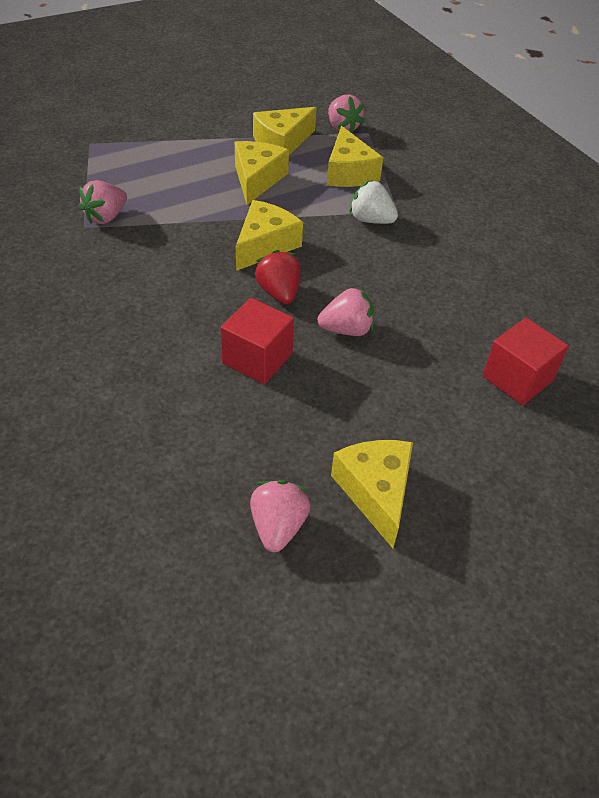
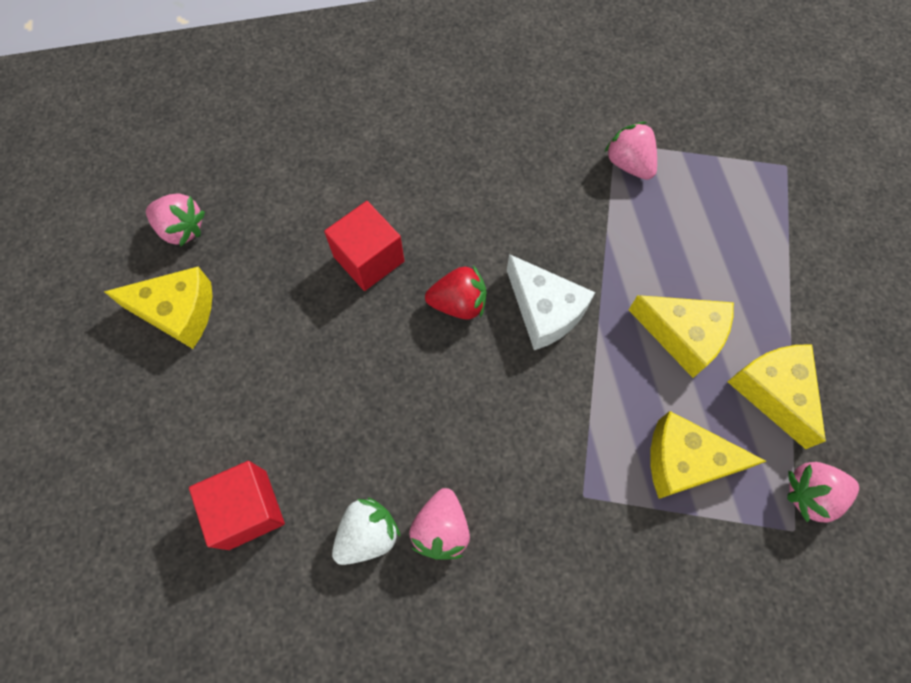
camera: 110 degrees right, 20 degrees up
(265, 245) = (544, 310): yellow cheese -> white cheese
(346, 330) = (381, 354): pink strawberry -> pink strawberry (441, 529)
(371, 220) = (569, 452): white strawberry -> white strawberry (367, 534)

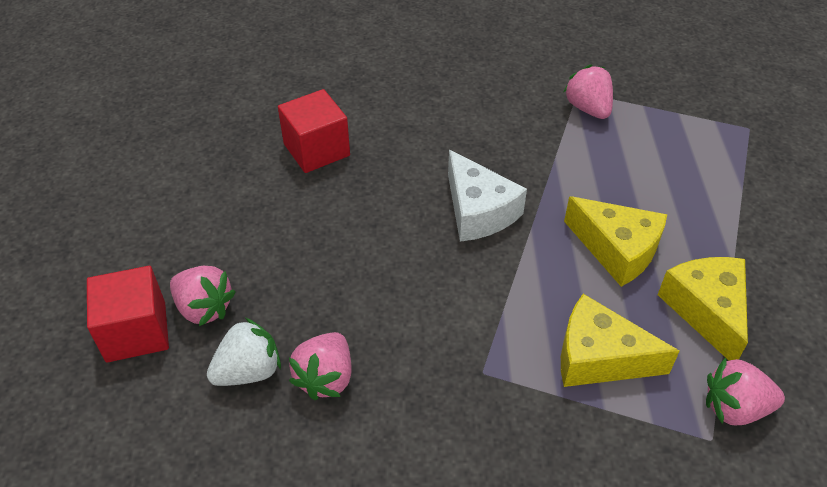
camera: 10 degrees right, 20 degrees down
(178, 312) = (125, 167): yellow cheese -> none
(182, 229) = (151, 107): pink strawberry -> pink strawberry (204, 308)
(458, 303) = (394, 194): red strawberry -> none

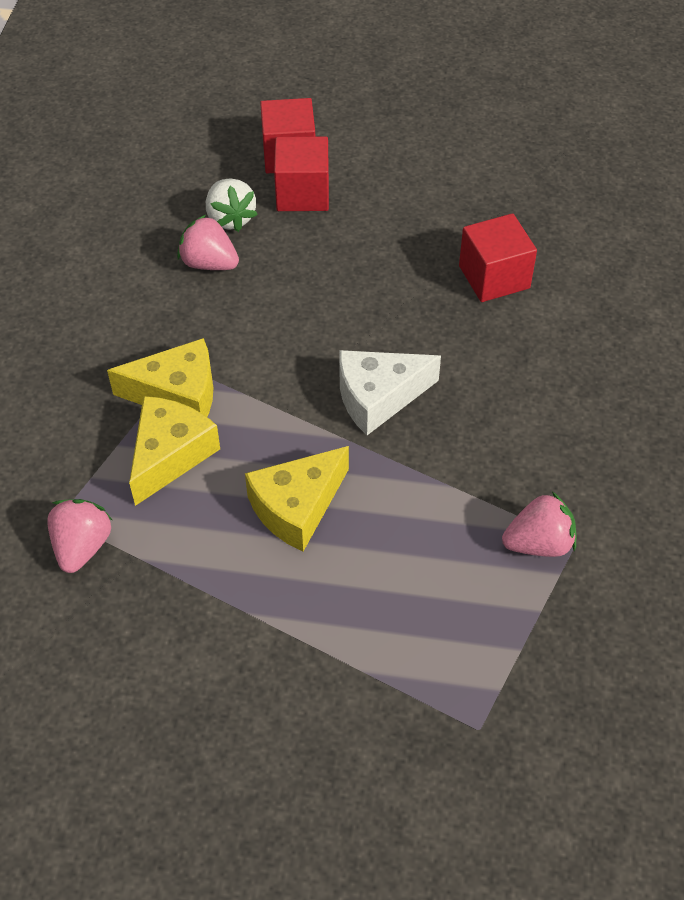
camera: 100 degrees right, 5 degrees up
(204, 308) = (302, 193): pink strawberry -> red cube
(706, 310) = (196, 563): yellow cheese -> yellow cheese (177, 394)

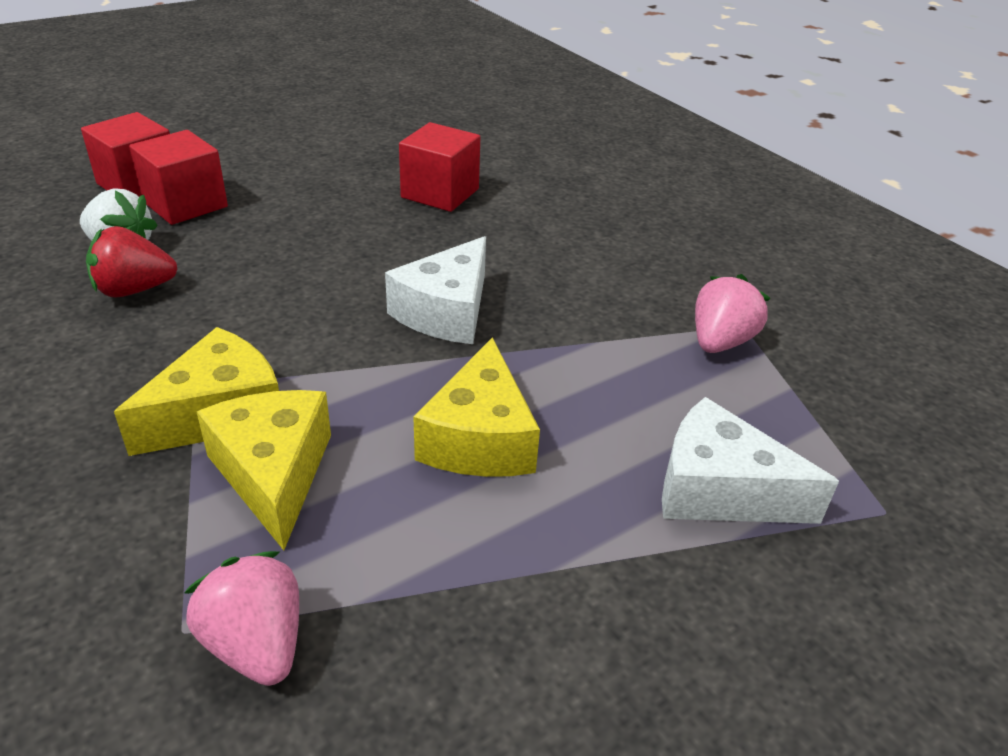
camera: 45 degrees left, 15 degrees down
(209, 263) = (134, 290): pink strawberry -> red strawberry
(395, 639) = (719, 490): none -> white cheese

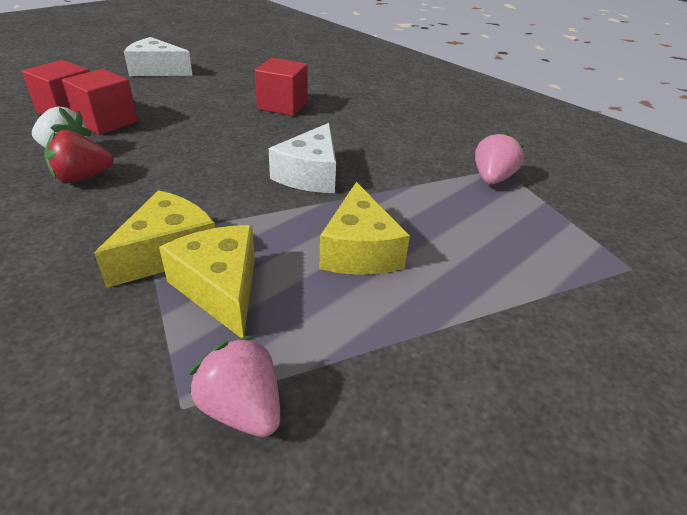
camera: 10 degrees left, 0 degrees up
(719, 490) = (526, 266): white cheese -> white cheese (157, 70)

